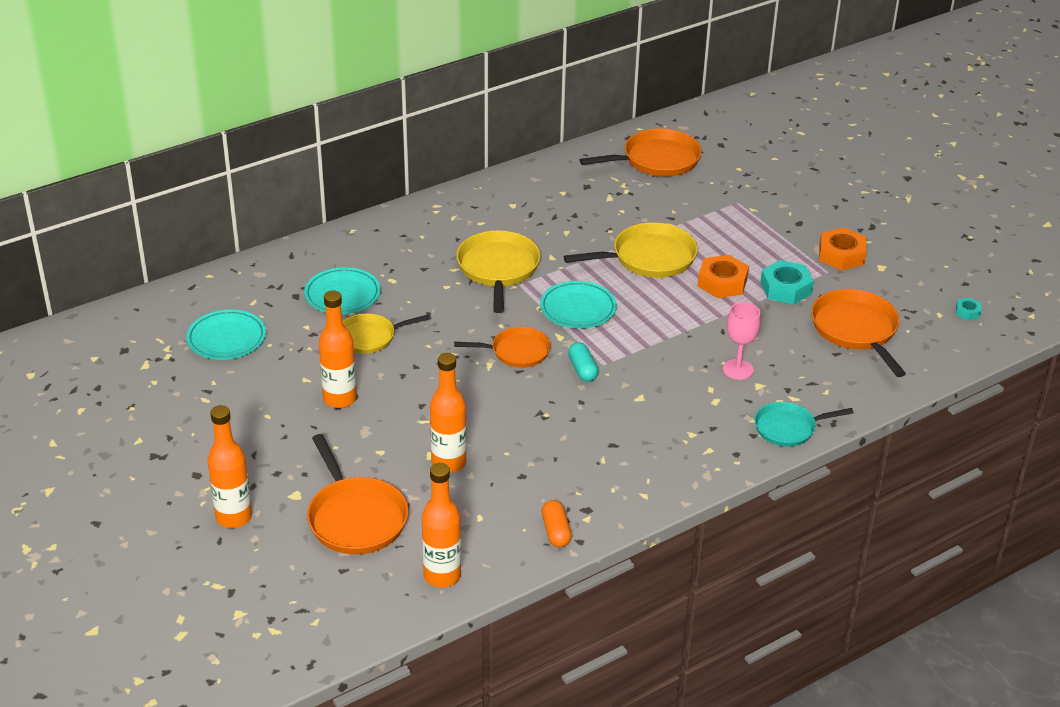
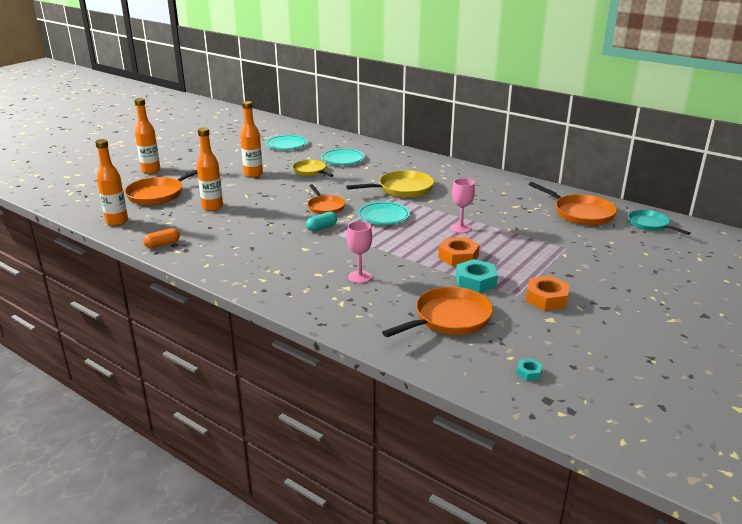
camera: 70 degrees right, 10 degrees down
(649, 258) = (460, 228): yellow pan -> pink goblet
(788, 428) = (304, 306): turquoise pan -> turquoise pan (650, 224)

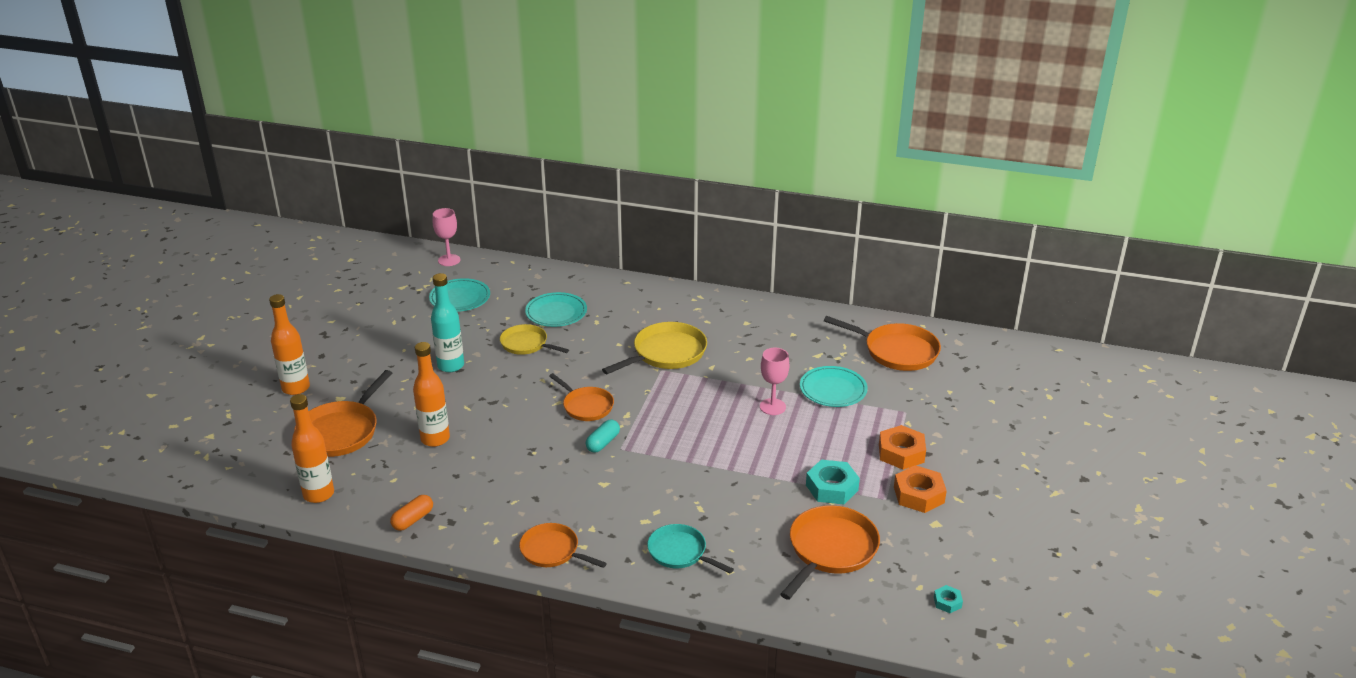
camera: 20 degrees left, 5 degrees up
(239, 278) = (552, 551): none -> orange pan
(253, 174) = (451, 366): orange bottle -> turquoise bottle
(359, 277) = (697, 513): pink goblet -> pink goblet (449, 260)
(383, 216) = (669, 406): turquoise plate -> turquoise plate (833, 390)
(458, 257) = (793, 454): orange nut -> orange nut (901, 453)
(650, 224) = (979, 354): turquoise pan -> turquoise pan (680, 552)

